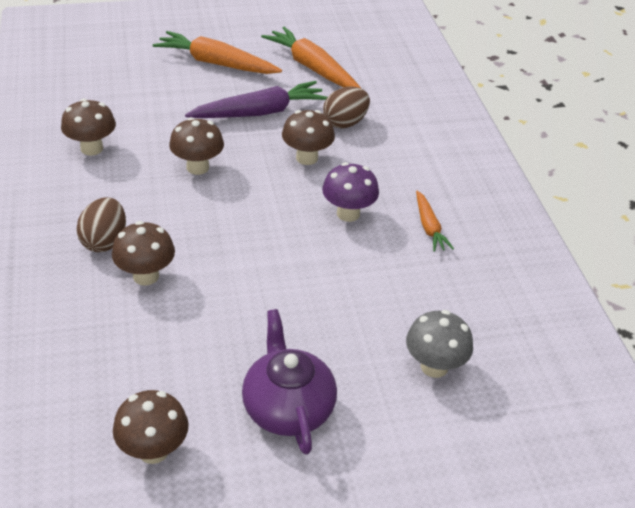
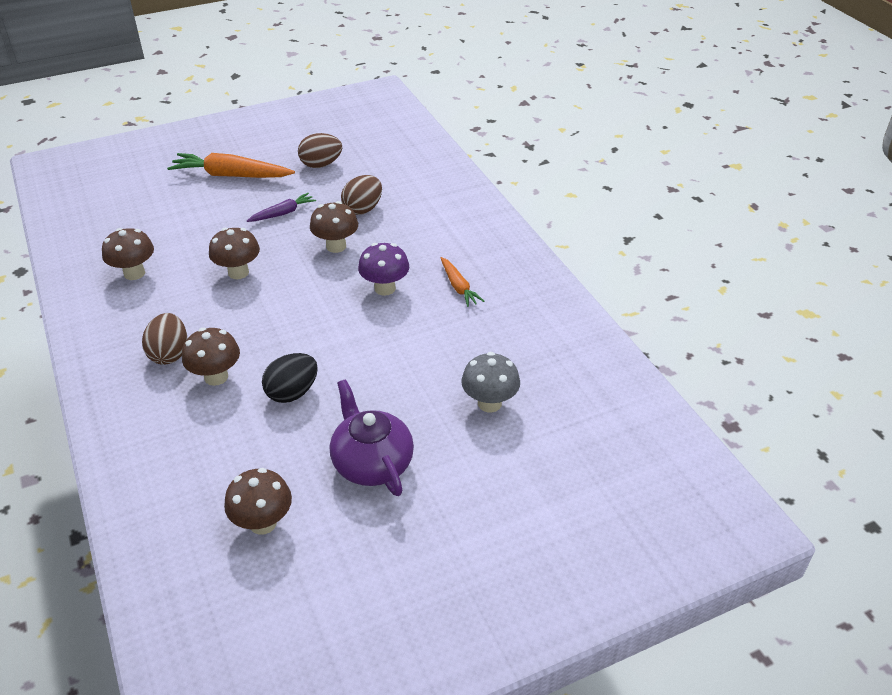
camera: 10 degrees left, 0 degrees up
(221, 310) = (292, 392): none -> black egg
(259, 112) = (283, 213): purple carrot -> purple carrot, size x0.55
(312, 68) = (321, 165): orange carrot -> brown egg

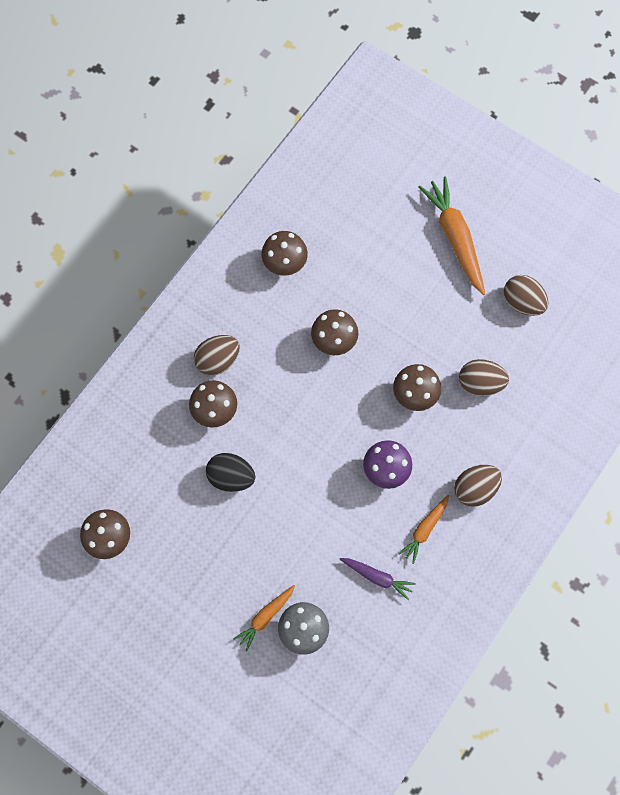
camera: 60 degrees right, 30 degrees up
(283, 213) = (430, 320): purple carrot -> purple carrot (377, 577)
(372, 463) = (198, 577): purple teapot -> none
(448, 245) = (475, 488): none -> brown egg
(455, 426) = (265, 617): none -> orange carrot

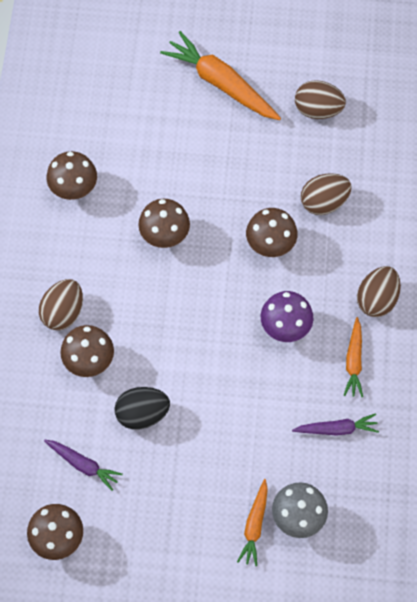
camera: 30 degrees left, 5 degrees down
(162, 491) = (83, 464): none -> purple carrot

